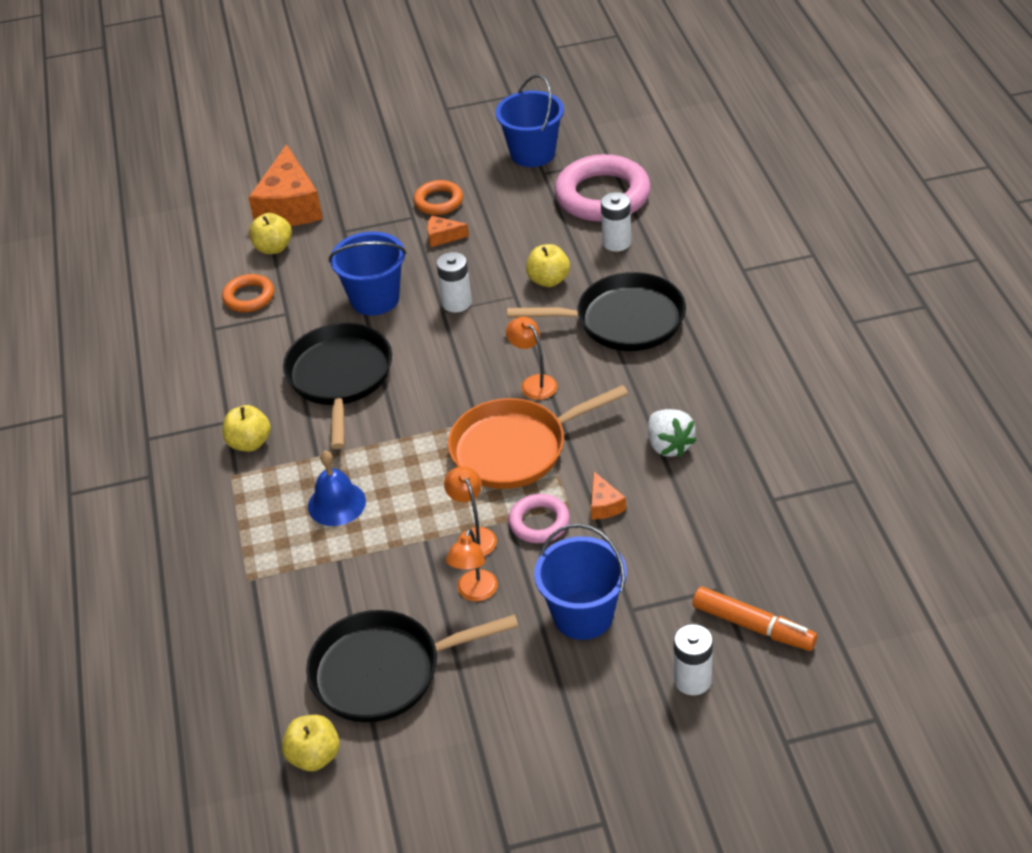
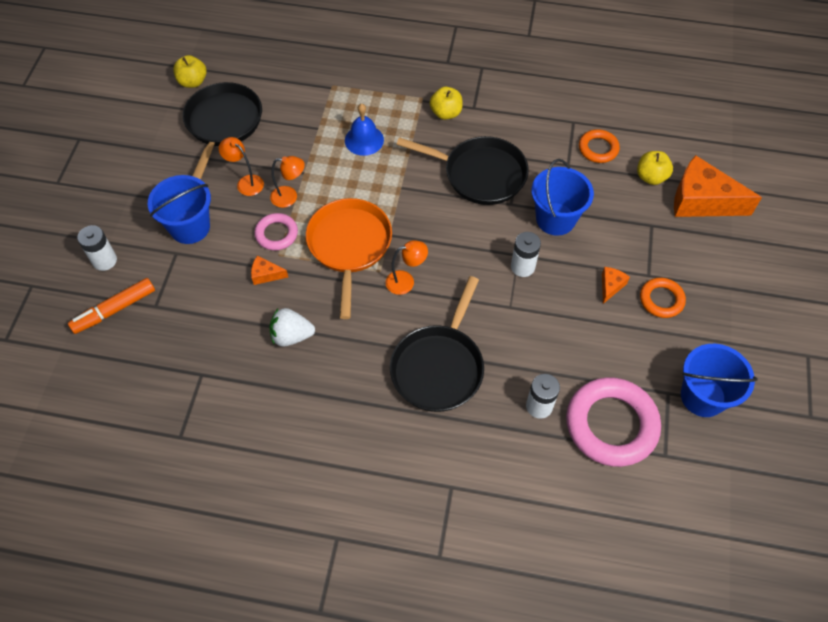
camera: 110 degrees right, 15 degrees up
(548, 280) = (516, 337): yellow apple -> none

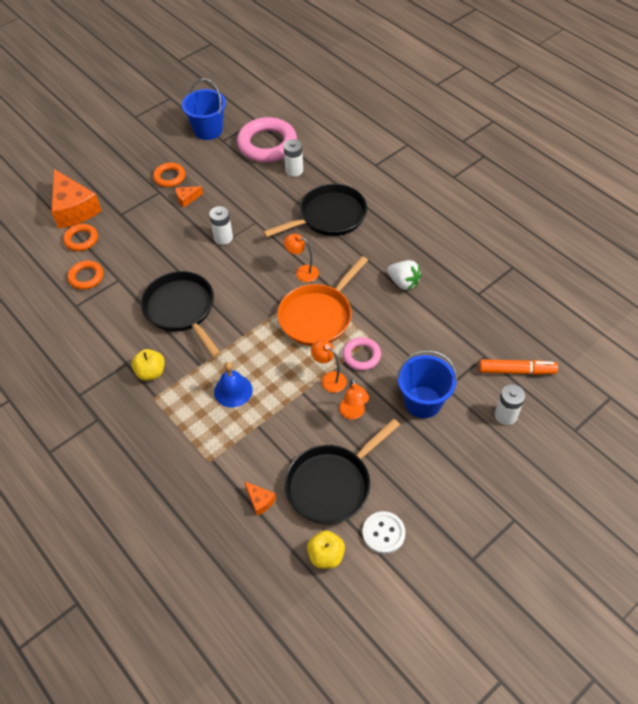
camera: 140 degrees left, 5 degrees down
(159, 117) = (383, 533): none -> white button
(266, 274) = (391, 331): orange cheese -> orange cheese (260, 501)
(555, 219) = (170, 252): blue bucket -> none
(651, 177) = (81, 239): yellow apple -> orange ring

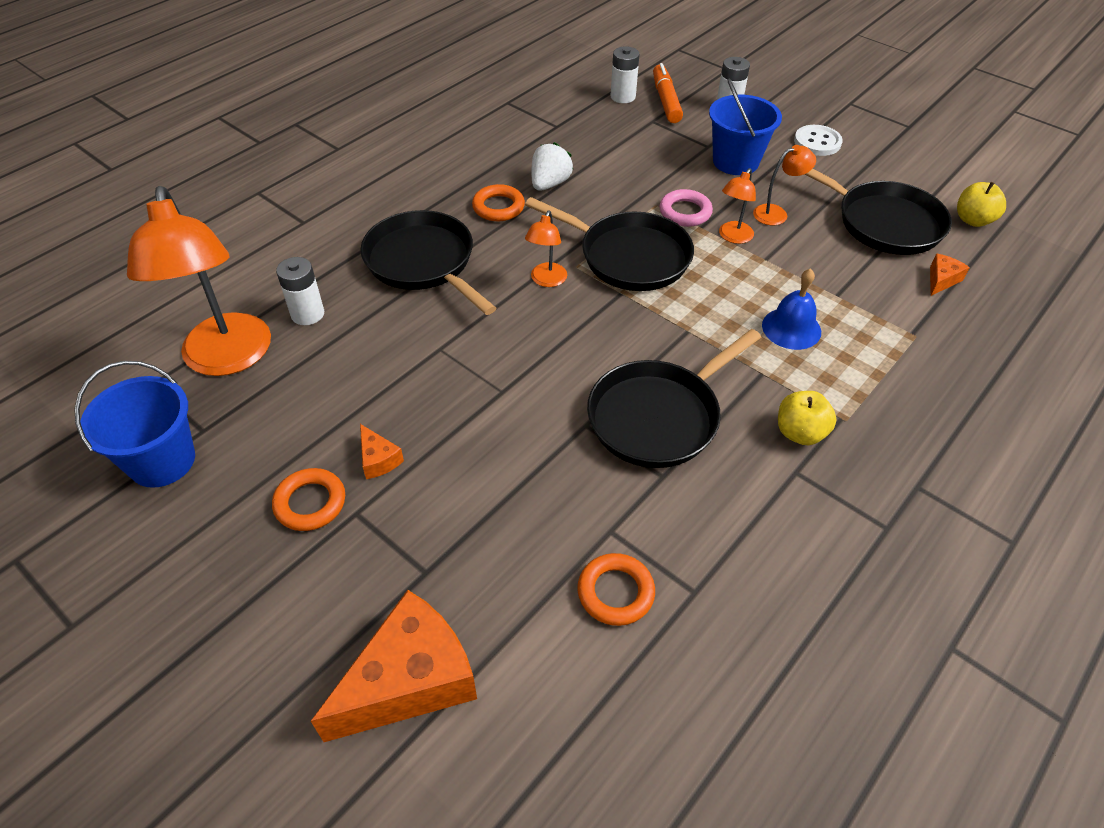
camera: 100 degrees left, 5 degrees down
(81, 239) = (509, 634): orange ring -> orange ring (498, 207)
(223, 237) = (481, 387): white battery -> white battery (623, 97)
(267, 144) = (228, 359): pink ring -> orange lamp
(318, 316) = (629, 256): orange pan -> black pan
(383, 533) = (919, 182): white button -> white button (817, 142)

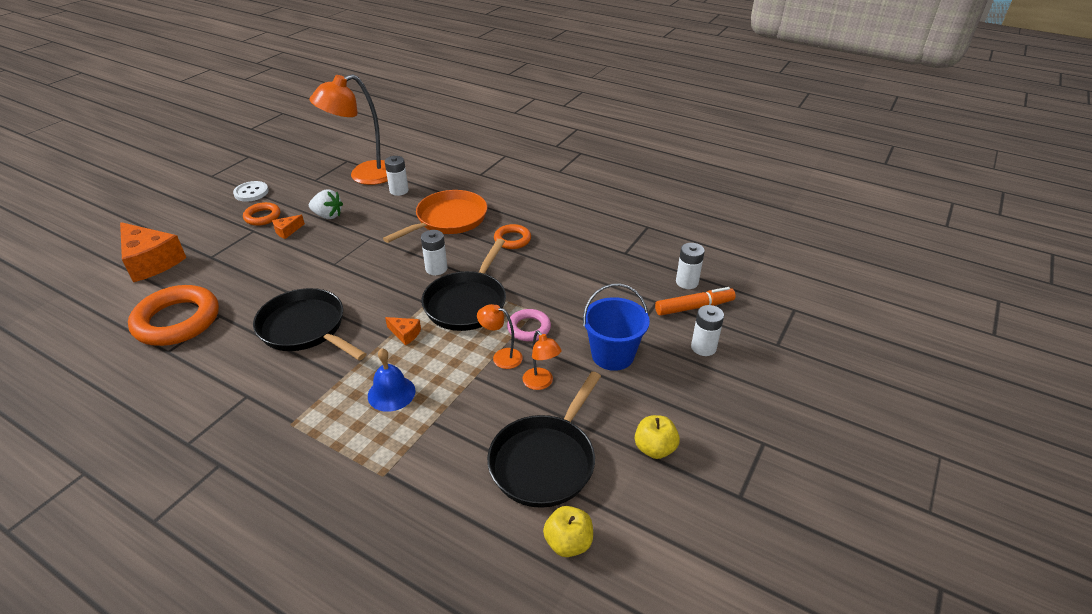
camera: 80 degrees right, 10 degrees down
(162, 461) = (297, 174): blue bucket -> none
(423, 262) = (448, 220): black pan -> orange pan
(546, 280) = (436, 269): orange lamp -> white battery
(549, 184) = (546, 258): white strawberry -> white strawberry (328, 216)
(615, 592) = (177, 321): orange ring -> orange ring, size x1.91
(800, 433) = (281, 398): yellow apple -> yellow apple (654, 448)
(817, 142) = (669, 413): white button -> white button (251, 192)
(941, 280) = (462, 503): orange cheese -> orange cheese (405, 334)

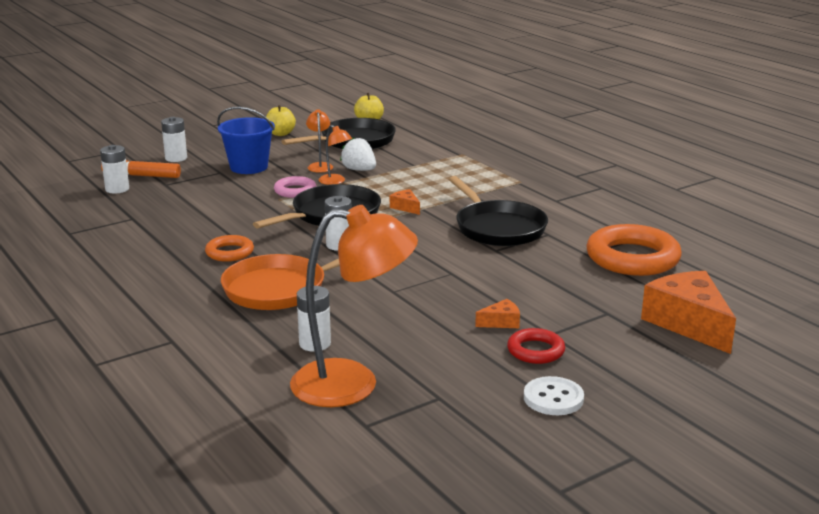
camera: 155 degrees left, 15 degrees down
(262, 217) = (535, 351): orange ring -> red ring
(328, 216) = (438, 330): white strawberry -> white strawberry (359, 170)
(391, 393) = (437, 181): blue bell -> none

